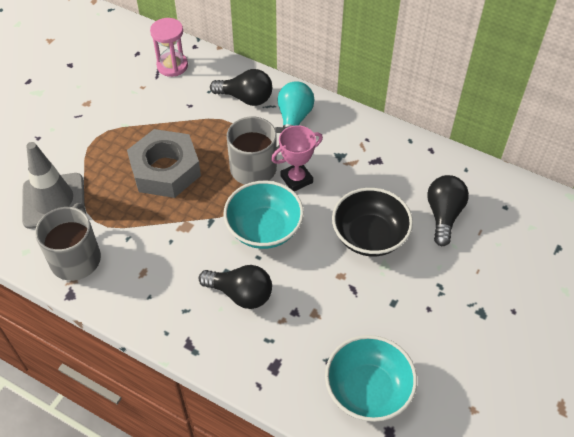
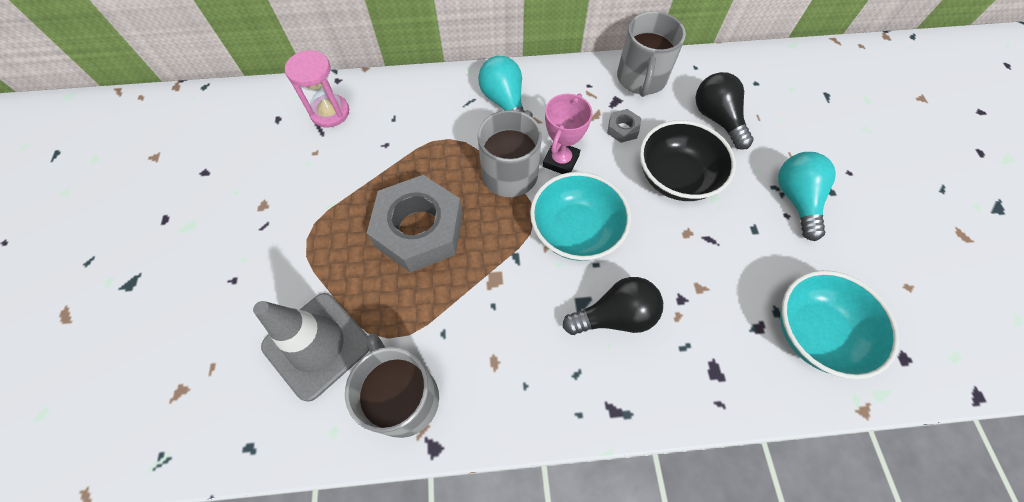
camera: 35 degrees left, 10 degrees up
(246, 98) = (438, 106): black light bulb -> none
(362, 182) = (623, 129): none -> grey nut
(412, 155) = (641, 79): none -> grey mug
(447, 303) = (796, 200): none -> turquoise light bulb

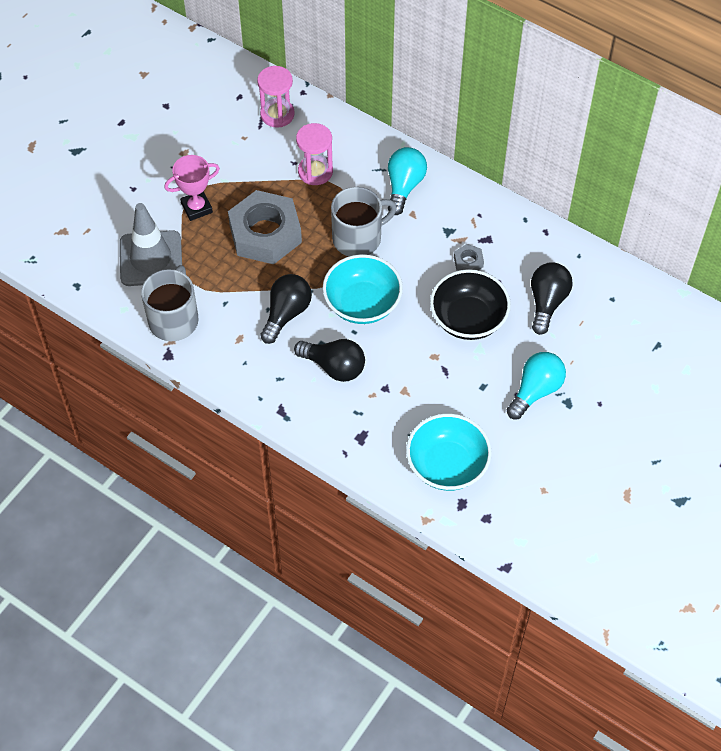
camera: 40 degrees right, 5 degrees down
(413, 140) = (315, 171): none -> pink hourglass
(516, 296) = (286, 313): none -> black light bulb
(561, 161) = (400, 253): pink trophy -> pink trophy (196, 208)
(641, 79) = (525, 236): grey mug -> none

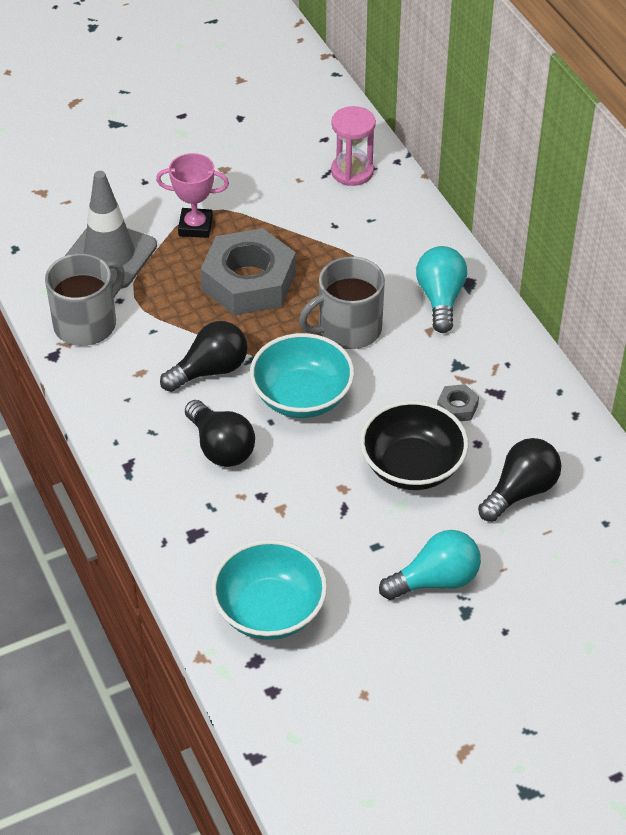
camera: 30 degrees right, 10 degrees down
(315, 171) = (351, 243): pink hourglass -> none
(358, 238) = (348, 329): grey mug -> grey mug turned 150 degrees clockwise
(404, 186) = (440, 299): turquoise light bulb -> turquoise light bulb turned 45 degrees counterclockwise

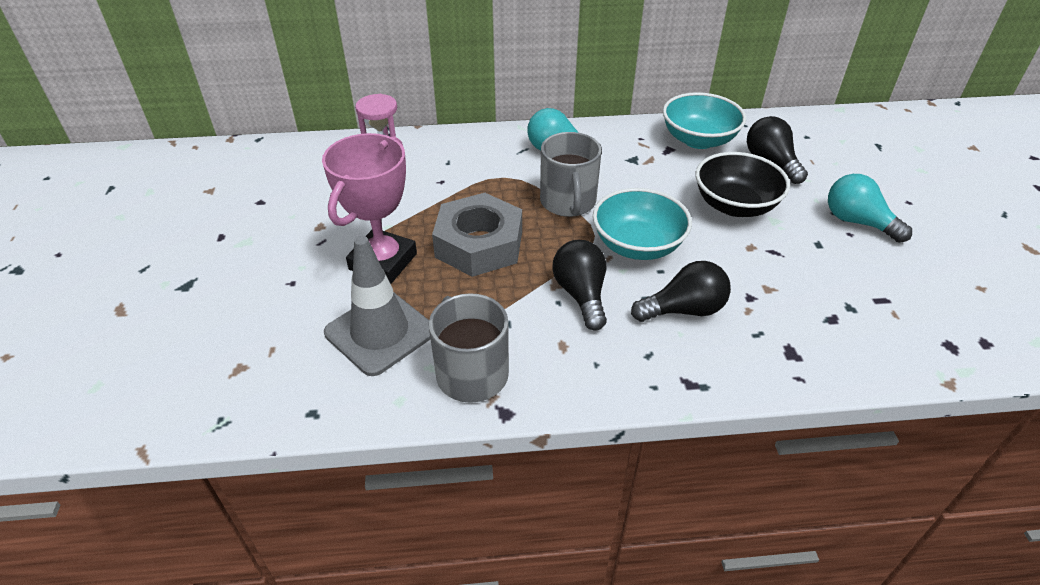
camera: 70 degrees left, 5 degrees down
(195, 226) = (383, 261): pink trophy -> pink trophy, size x1.57
(270, 610) = (890, 323): turquoise bowl -> turquoise bowl (698, 140)
(435, 580) = (857, 222): turquoise light bulb -> turquoise light bulb turned 45 degrees counterclockwise
(457, 407) = (677, 170): grey nut -> none

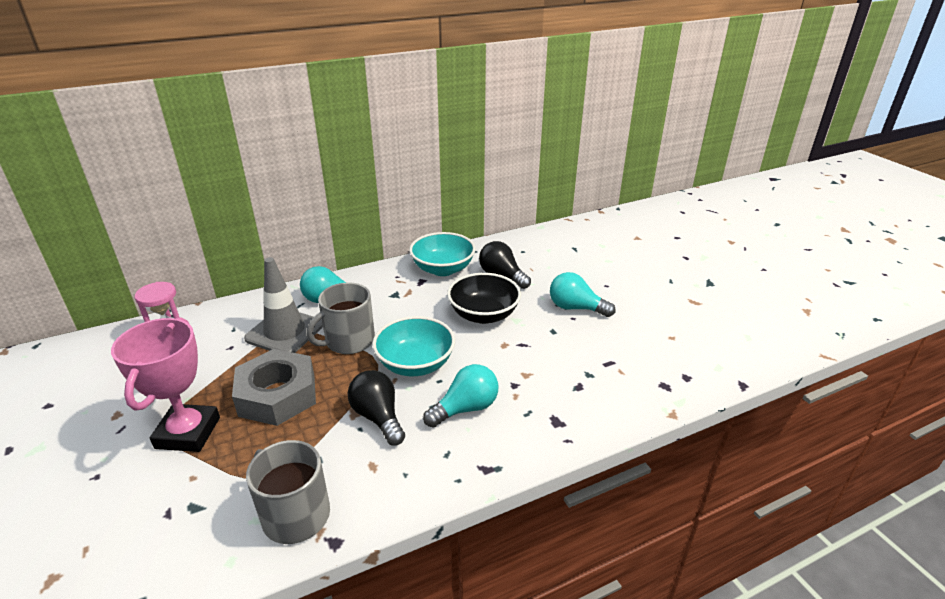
camera: 20 degrees left, 10 degrees down
(380, 332) = (198, 501): grey traffic cone -> grey traffic cone (285, 332)
(568, 202) = (349, 341): grey mug -> grey mug turned 75 degrees clockwise
(684, 310) = (465, 408): black light bulb -> turquoise light bulb

